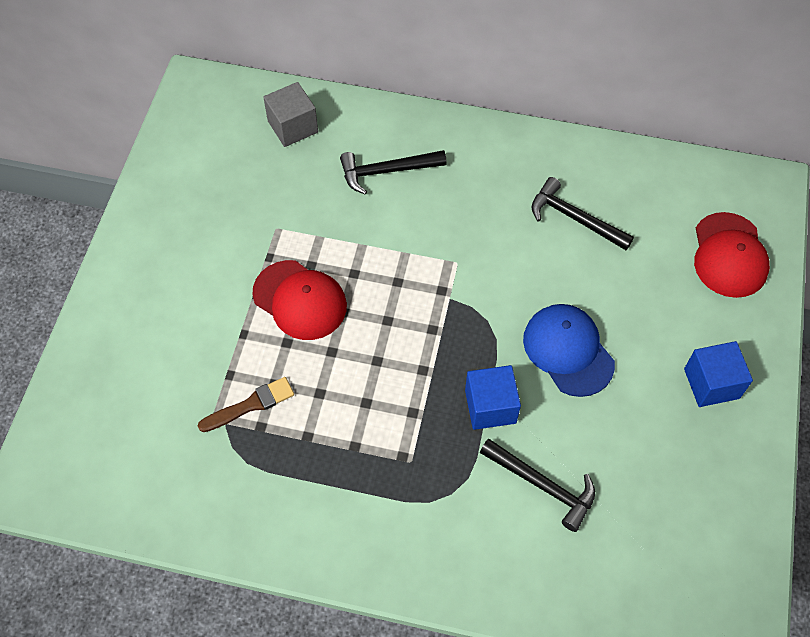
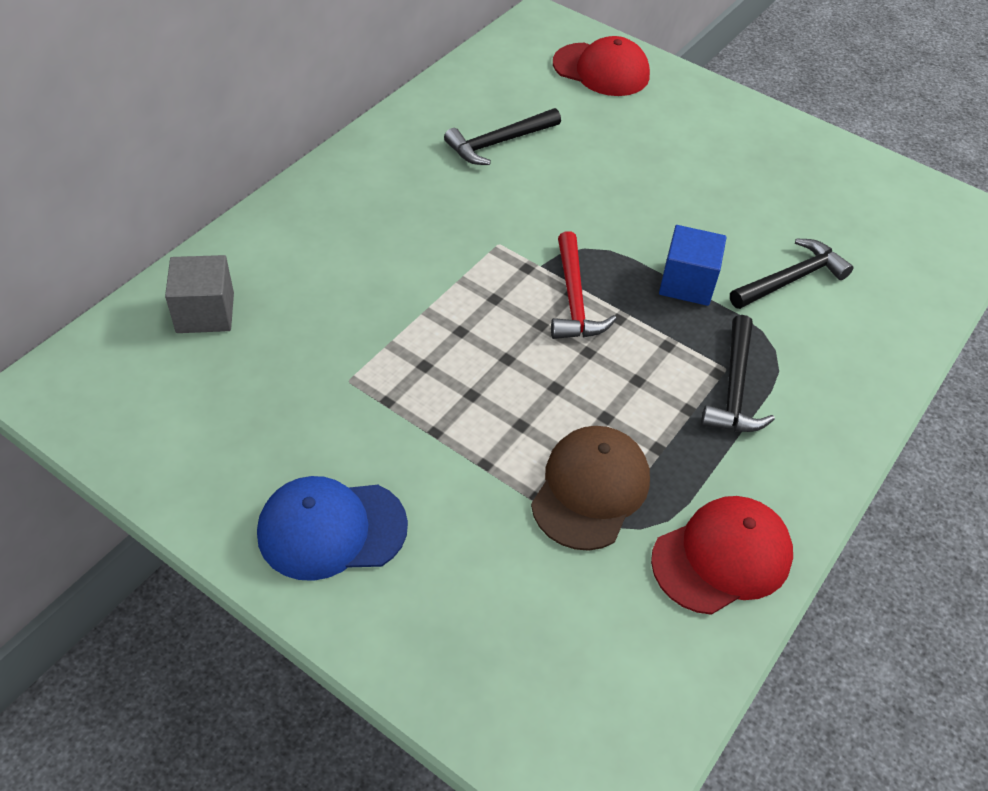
camera: 70 degrees left, 10 degrees down
(250, 405) = (590, 489): brown brush -> brown cap
(300, 300) = (468, 392): red cap -> red cap (722, 557)
(386, 171) = (338, 254): black hammer -> black hammer (734, 388)
(426, 333) = (573, 299): none -> red hammer
(568, 351) = (650, 205): blue cap -> blue cap (331, 529)
(711, 383) = (728, 133): blue cube -> none

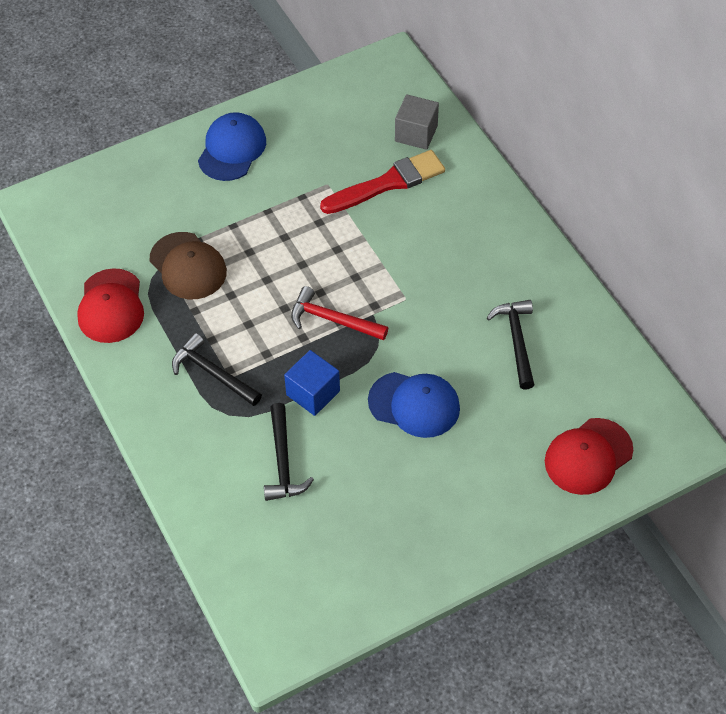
camera: 120 degrees right, 5 degrees up
(315, 315) = (388, 183): none -> red brush
(636, 197) = (414, 404): none -> blue cap

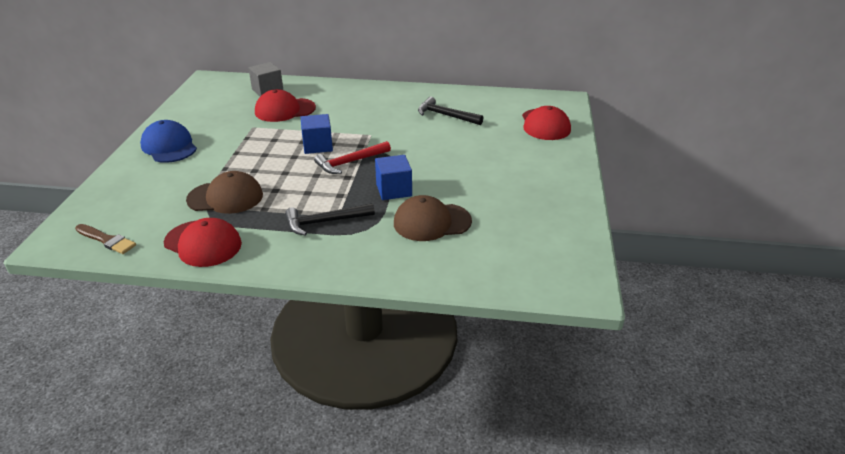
camera: 55 degrees left, 20 degrees down
(63, 235) = (107, 240): none -> brown brush
(283, 462) = (432, 222): black hammer -> brown cap
(340, 268) = (318, 146): none -> blue cube
(388, 183) = (285, 110): red brush -> red cap
(414, 404) = (448, 160): blue cap -> none

